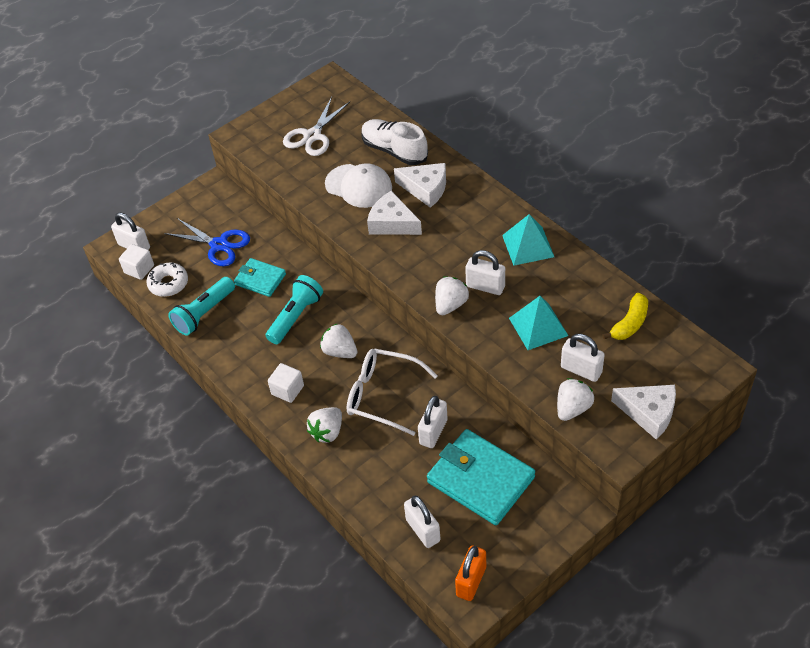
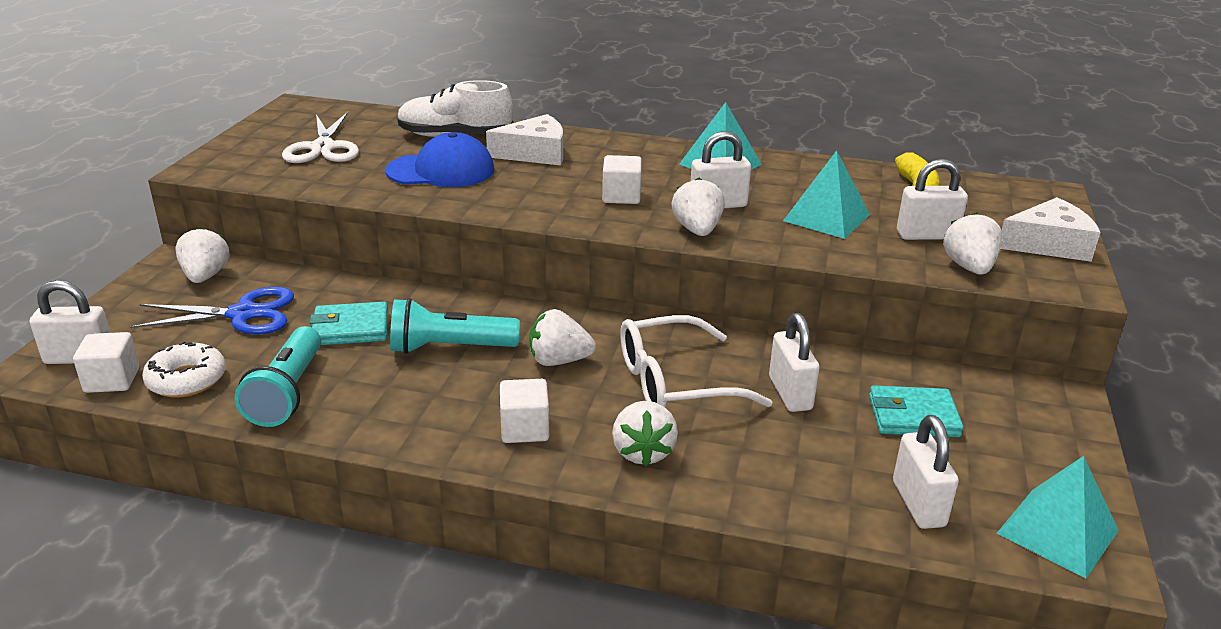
camera: 40 degrees left, 20 degrees down
(219, 205) = (205, 276): none -> white strawberry
(295, 316) = (449, 348): turquoise flashlight -> turquoise flashlight turned 90 degrees counterclockwise
(359, 186) = (441, 170): white cap -> blue cap
(392, 223) = (527, 187): white cheese -> none
(423, 530) = (918, 504): white padlock -> white padlock turned 60 degrees clockwise
(437, 254) = (621, 196): none -> white cube
(471, 581) = (1058, 531): orange padlock -> turquoise pyramid
(480, 479) = (913, 416): turquoise wallet -> turquoise wallet, size x0.56

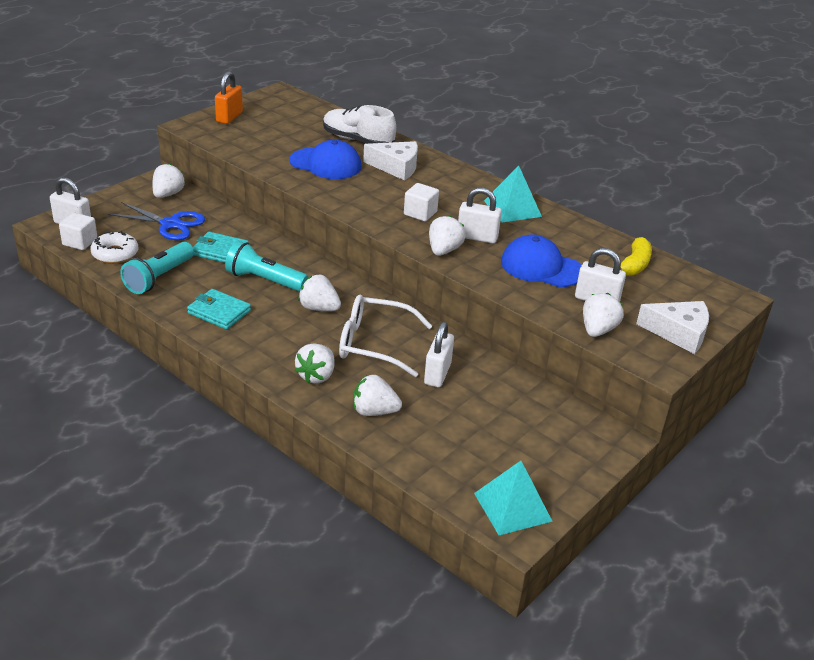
camera: 25 degrees right, 5 degrees up
(251, 147) = (229, 117): none -> orange padlock
(323, 148) = (270, 128): white scissors -> none
(525, 429) = (264, 340): white cube -> none
(765, 472) = (374, 411): none -> white strawberry
(826, 217) = (541, 267): turquoise pyramid -> blue cap
(913, 416) = (500, 414): turquoise wallet -> turquoise wallet (219, 312)
(918, 504) = (445, 461): white padlock -> none

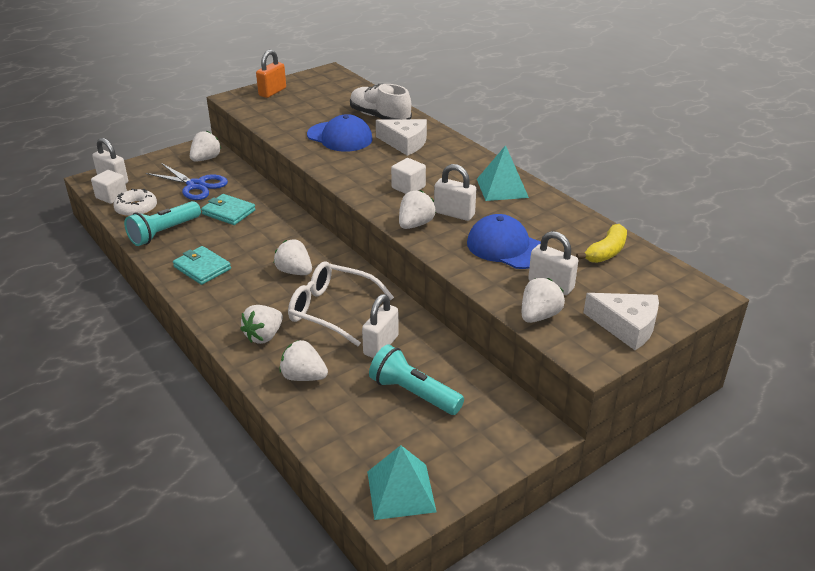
camera: 15 degrees right, 0 degrees up
(264, 280) = (256, 242): turquoise flashlight -> turquoise flashlight (413, 393)

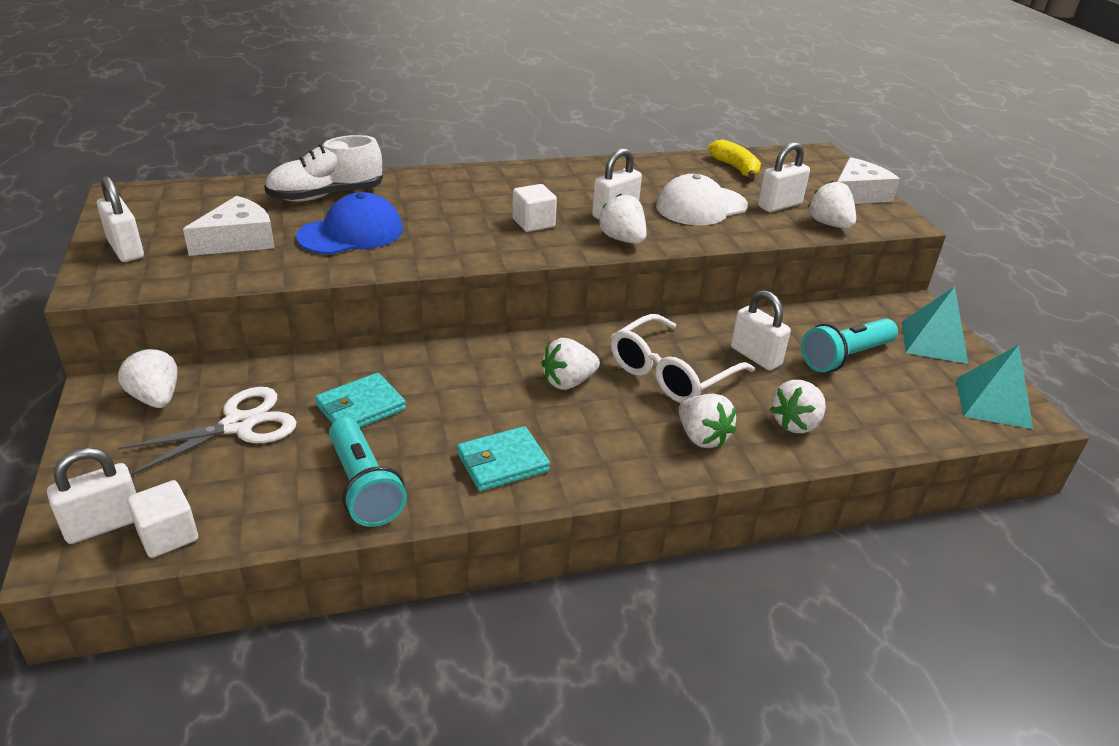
camera: 70 degrees left, 0 degrees up
(136, 209) = (249, 508): white donut -> none
(196, 185) = (238, 425): blue scissors -> white scissors
(272, 92) = (126, 249): orange padlock -> white padlock
(405, 143) = (419, 198): white cheese -> white cheese (239, 240)
(502, 188) = (579, 177): turquoise pyramid -> turquoise pyramid (934, 342)
(506, 247) = (701, 206): blue cap -> white cap

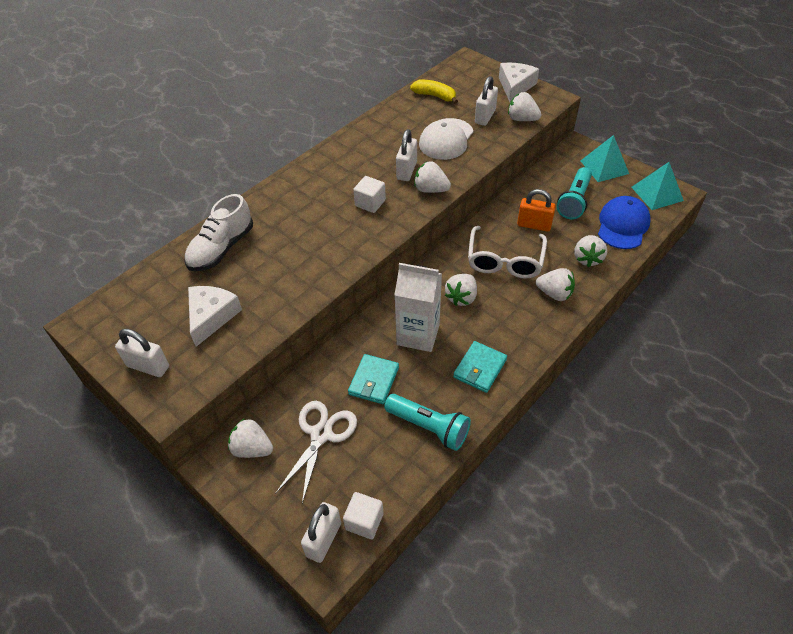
camera: 30 degrees left, 15 degrees up
(351, 233) = (274, 271): blue cap -> blue cap (622, 225)
(469, 391) = (418, 334): none -> white carton
(755, 356) = (534, 225): white padlock -> orange padlock

